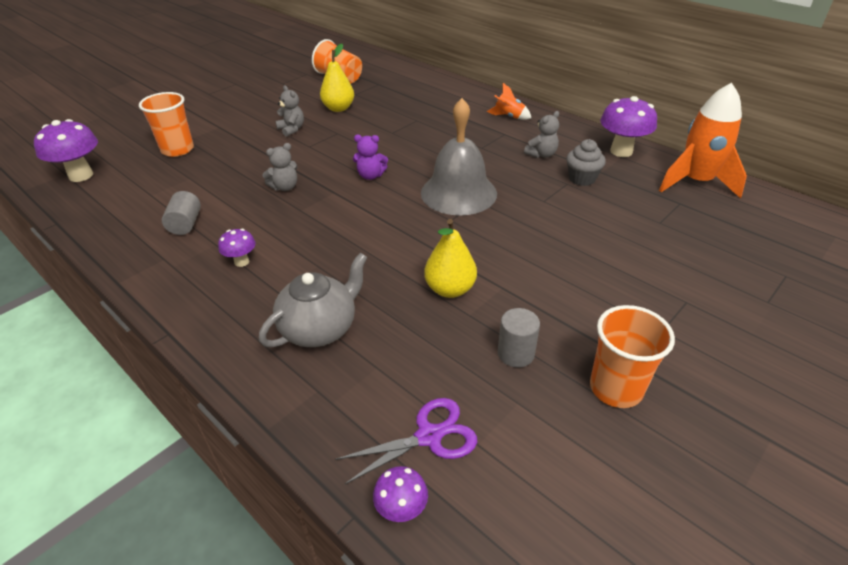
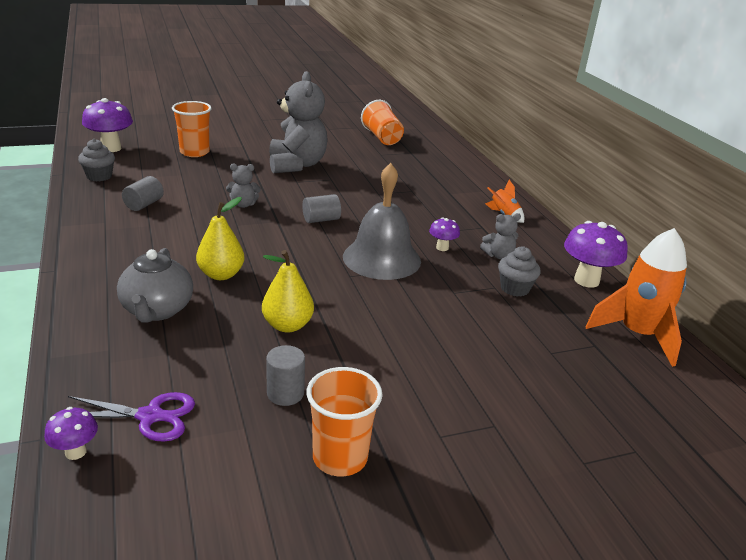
camera: 25 degrees right, 10 degrees down
(102, 211) = (99, 176): none -> grey cupcake
(241, 262) = (154, 244): purple mushroom -> purple mushroom (442, 248)
(292, 129) = (296, 165): grey teddy bear -> grey teddy bear, size x2.21
(320, 328) = (157, 310): grey teapot -> grey teapot turned 105 degrees clockwise
(338, 108) = (353, 161): yellow pear -> yellow pear (221, 274)
(370, 176) = (321, 219): purple teddy bear -> grey cylinder

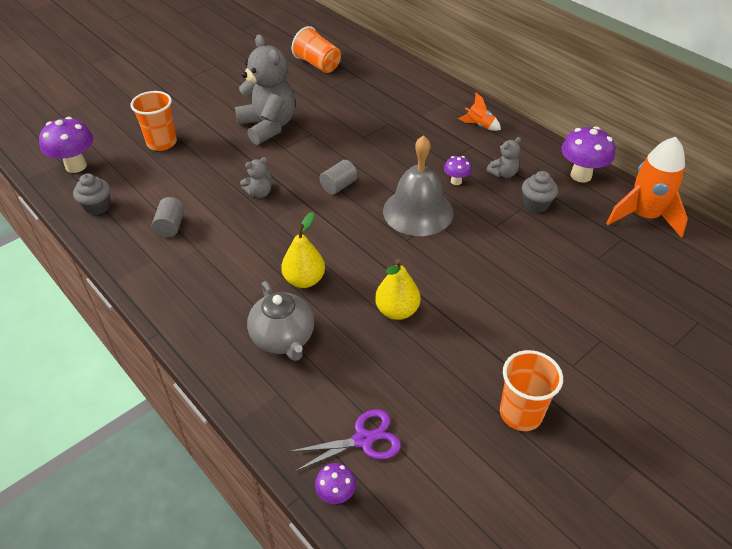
camera: 20 degrees left, 15 degrees up
(285, 393) = (443, 375): grey cylinder -> none

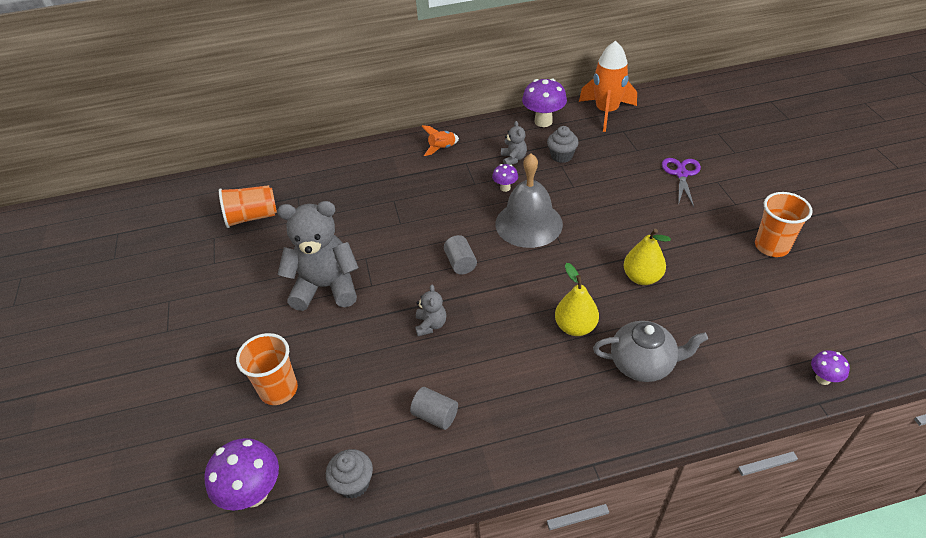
camera: 60 degrees left, 0 degrees up
(363, 440) = (772, 344): purple scissors -> purple scissors (681, 174)

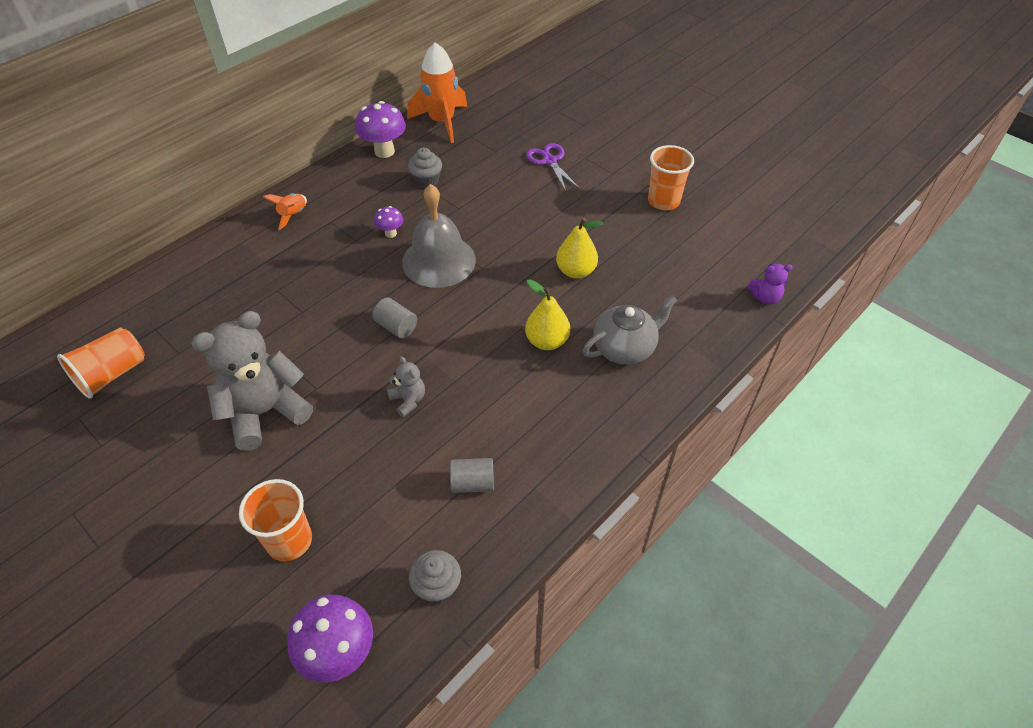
camera: 35 degrees left, 5 degrees up
(513, 159) = (379, 200): grey teddy bear -> none
(822, 379) = (765, 297): purple mushroom -> purple teddy bear

